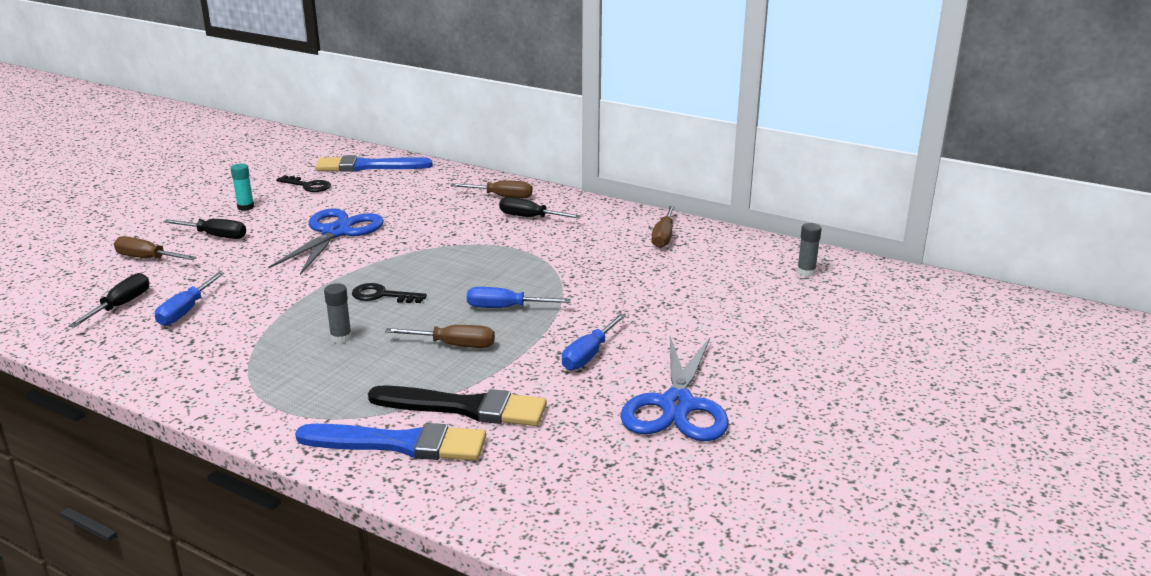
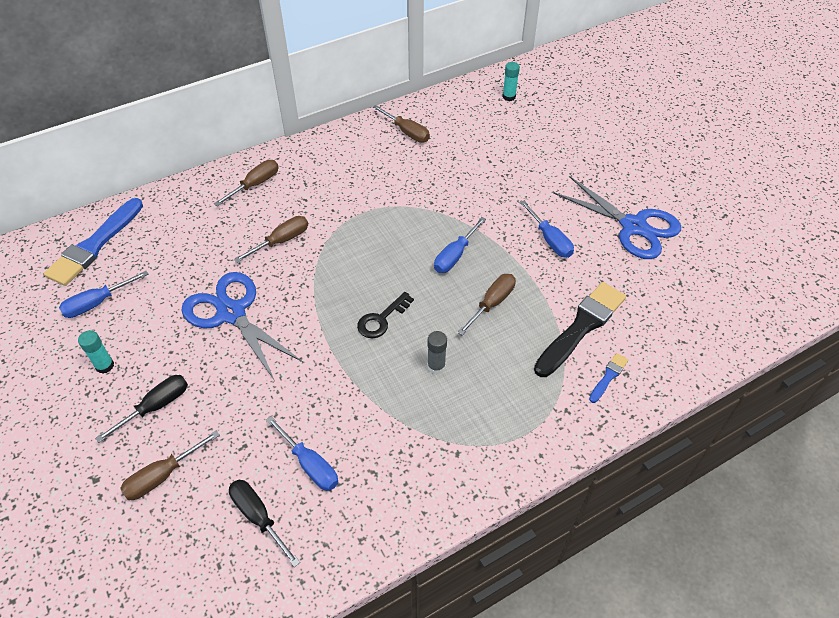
camera: 60 degrees left, 25 degrees up
(308, 186) = (97, 303): black key -> blue screwdriver
(400, 444) = (608, 376): blue brush -> blue brush, size x0.46
(441, 226) = (281, 241): none -> brown screwdriver
(530, 217) = (312, 184): black screwdriver -> none
(806, 272) = (509, 97): grey glue stick -> turquoise glue stick

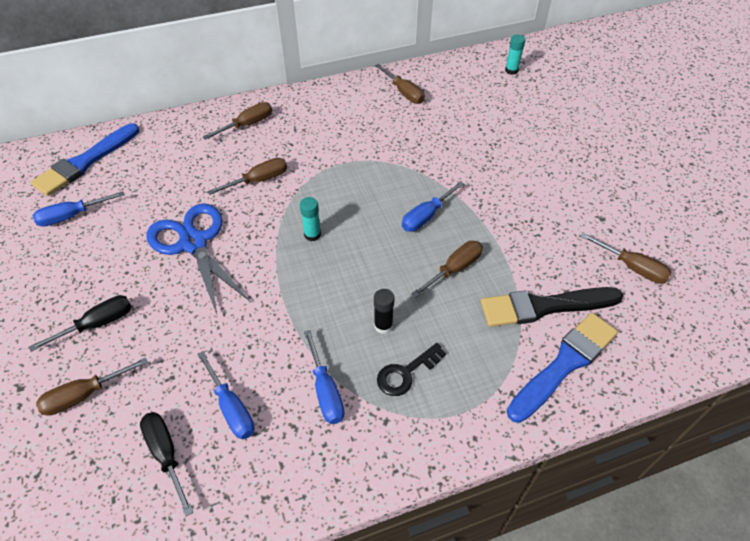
camera: 10 degrees right, 0 degrees up
(105, 366) = (61, 277): turquoise glue stick -> turquoise glue stick (312, 235)
(381, 319) = (338, 270): black key -> black key (406, 373)
(436, 366) = (383, 325): grey glue stick -> black glue stick
(549, 240) = (527, 213): blue screwdriver -> blue screwdriver (325, 390)
(581, 327) = (544, 307): black brush -> black brush turned 150 degrees counterclockwise
(608, 376) = (564, 364): blue brush -> blue brush, size x2.18
(633, 226) = (618, 211): blue scissors -> none
(654, 278) = (631, 267): none -> brown screwdriver

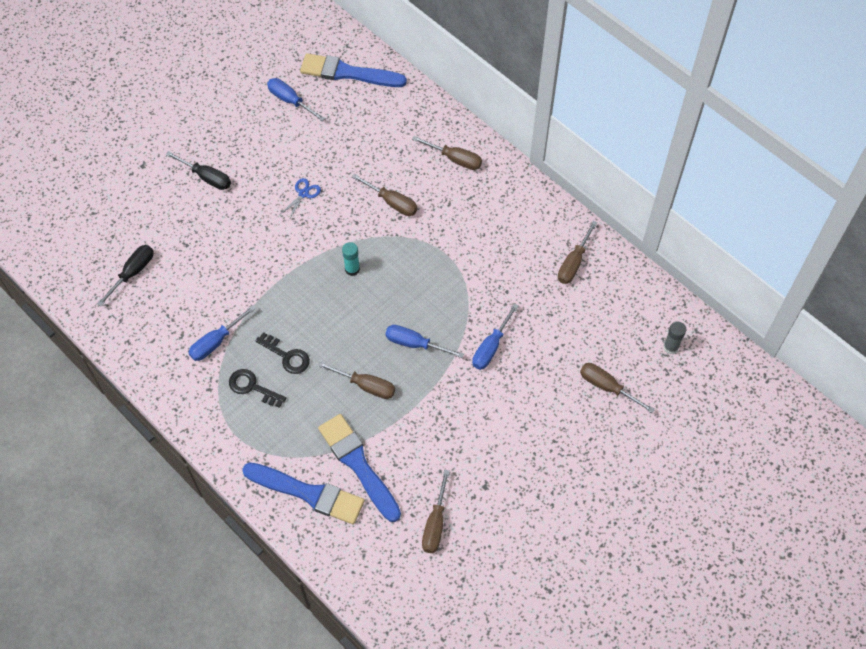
camera: 65 degrees right, 10 degrees up
(85, 395) = (153, 204): brown screwdriver -> brown screwdriver (607, 387)
(193, 243) = (303, 194): blue scissors -> blue scissors, size x0.42
(231, 407) = (179, 291): blue screwdriver -> blue screwdriver (491, 347)
(383, 325) = (287, 356): black glue stick -> black key
(511, 70) = (670, 347): turquoise glue stick -> grey glue stick
(544, 307) = (358, 464): black brush -> blue brush

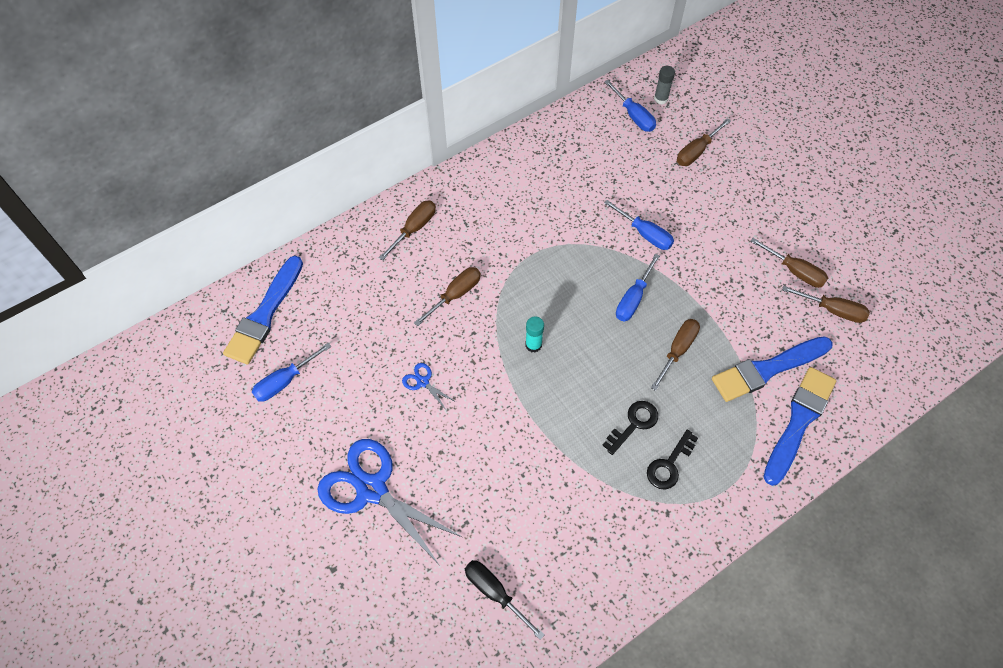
camera: 80 degrees left, 0 degrees up
(206, 177) = (372, 489): black screwdriver -> blue scissors
(216, 342) = (606, 499): blue screwdriver -> blue screwdriver (633, 116)
(573, 263) = (560, 152): brown screwdriver -> brown screwdriver (794, 271)

